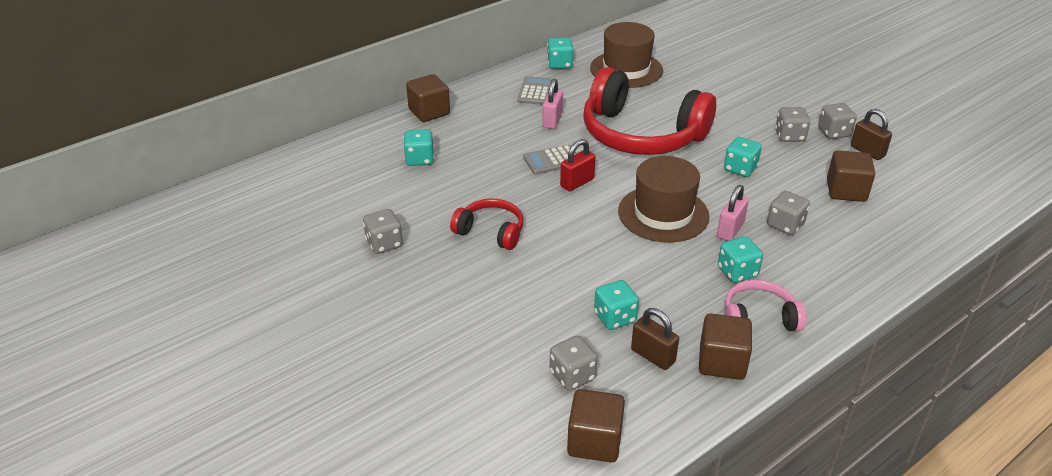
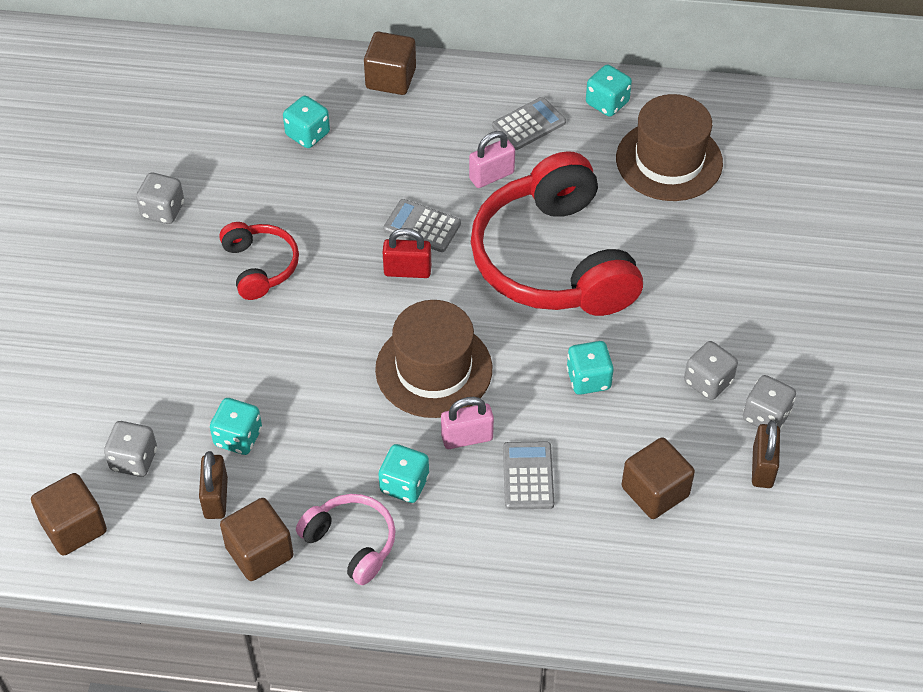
camera: 45 degrees right, 15 degrees up
(785, 225) = (528, 476): grey dice -> grey calculator

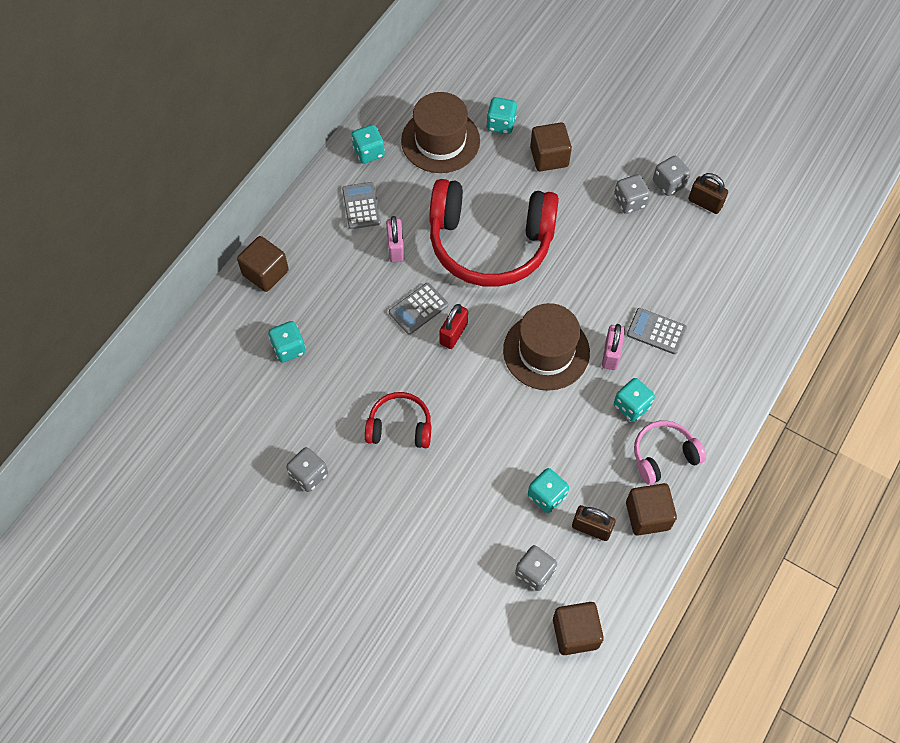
camera: 65 degrees left, 10 degrees up
(588, 379) = (597, 265): turquoise dice -> turquoise dice (501, 124)
(655, 491) = (698, 267): brown cube -> brown cube (549, 157)

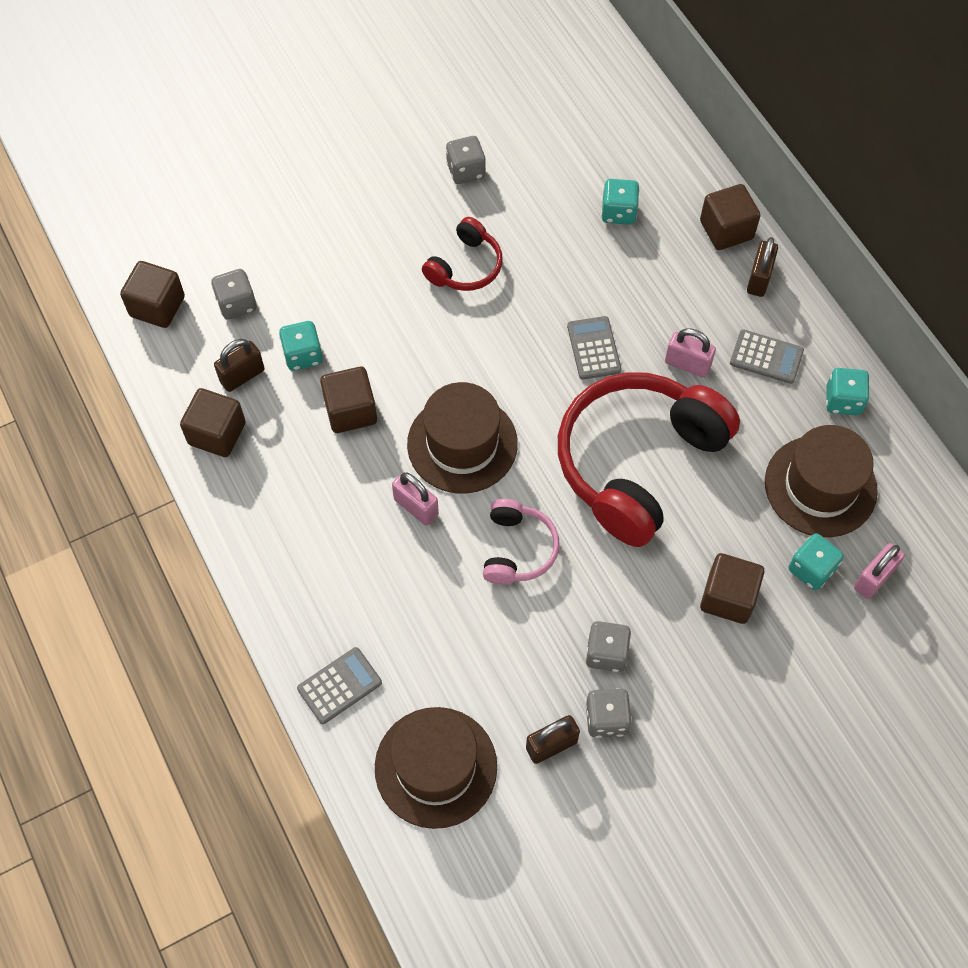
camera: 120 degrees right, 0 degrees up
(298, 236) = (759, 279): none -> brown padlock
(453, 333) = (541, 366): red padlock -> none
(485, 92) = (873, 578): none -> pink padlock
(569, 436) = (350, 411): none -> brown cube
(631, 406) = (342, 490): turquoise dice -> none
(656, 331) = (412, 572): grey calculator -> grey calculator (339, 685)
(663, 455) = (266, 488): pink headphones -> pink headphones (517, 549)
(763, 254) = (436, 767): none -> brown hat

